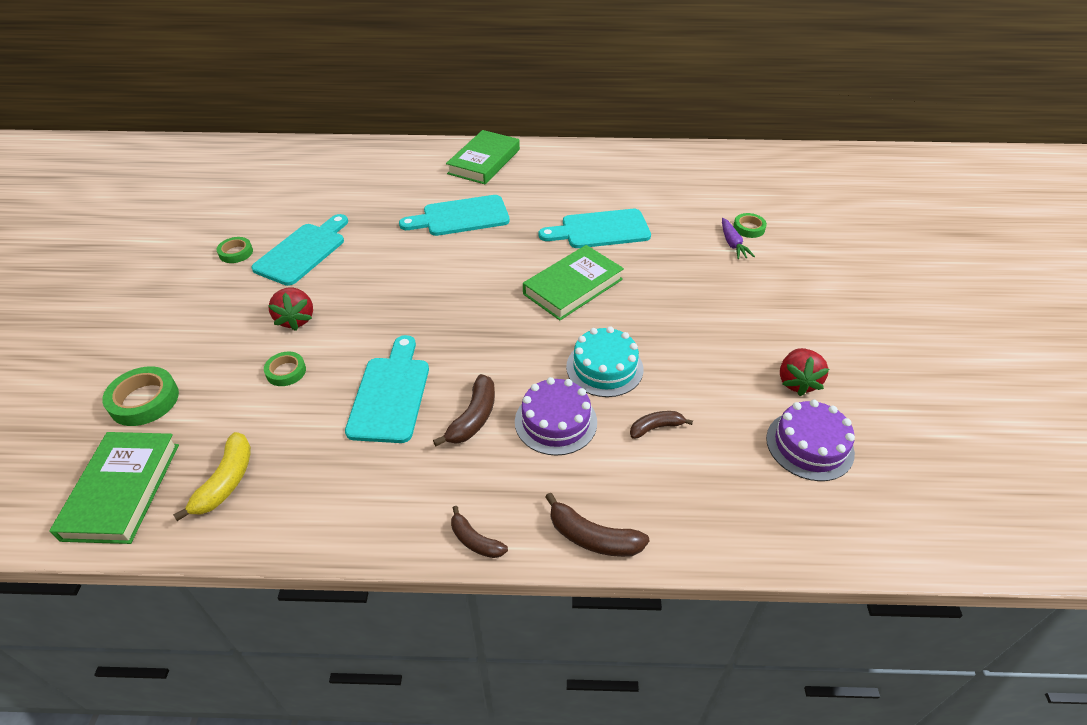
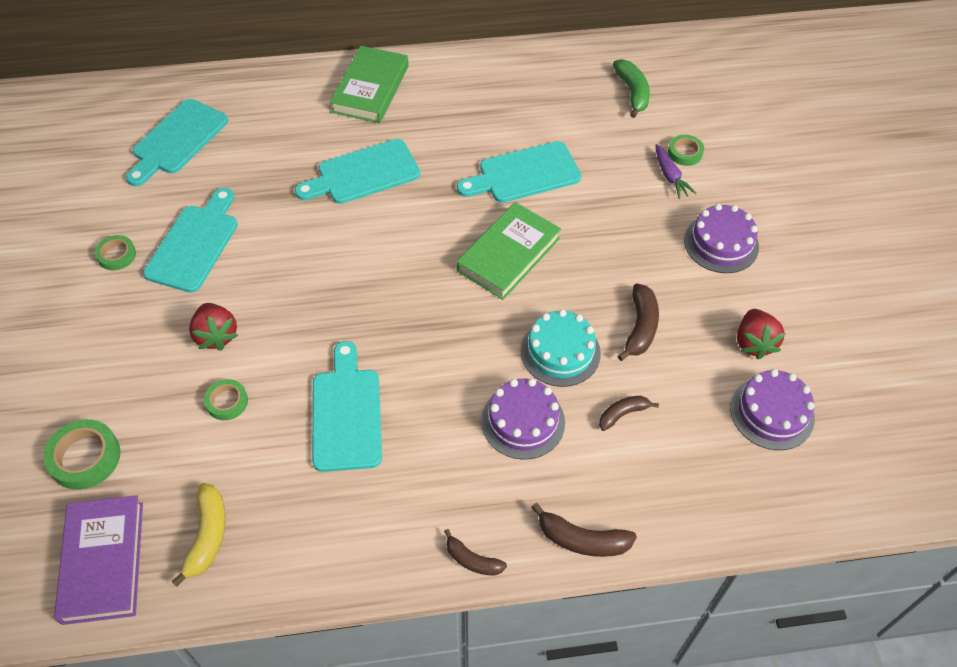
camera: 10 degrees left, 10 degrees up
(122, 490) = (103, 562): green book -> purple book
(316, 181) = (177, 140): none -> turquoise cutting board
(473, 418) = (439, 429): brown banana -> brown banana (640, 327)
(707, 182) = (632, 92): none -> green banana
(774, 298) = (721, 243): none -> purple cake

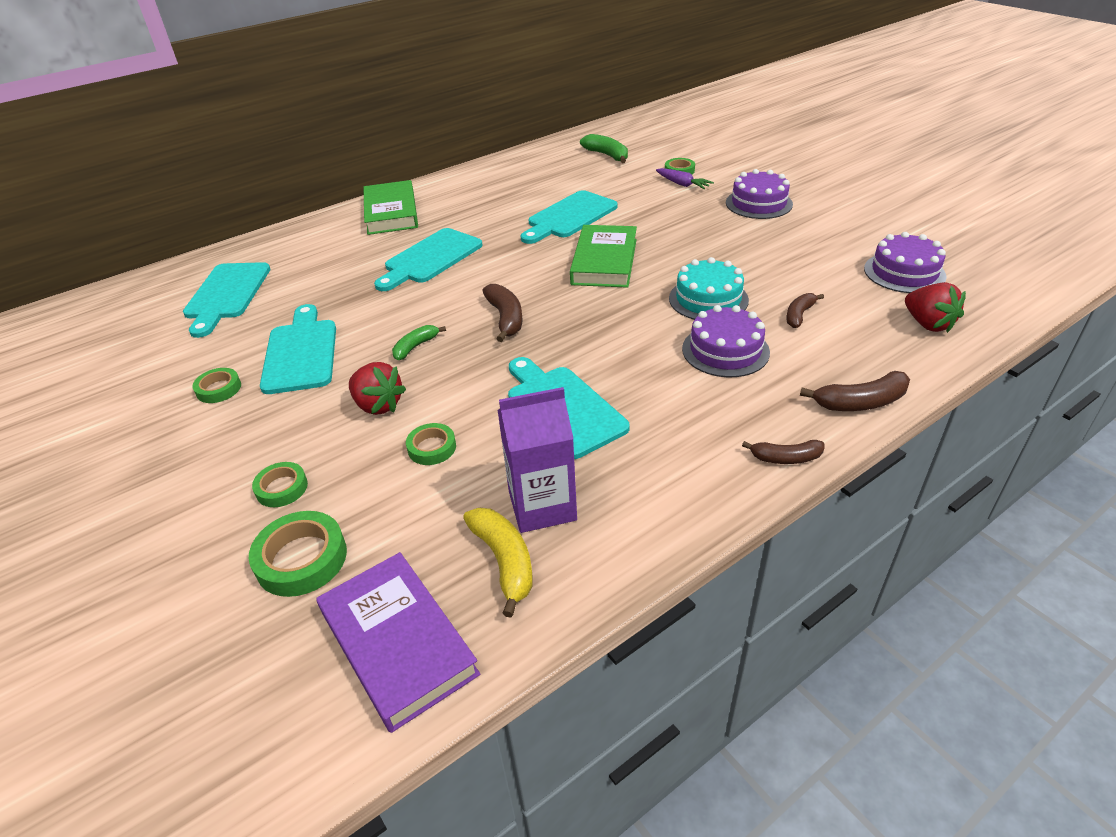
camera: 25 degrees left, 15 degrees down
(106, 384) = (282, 488): none -> green tape
(265, 502) = (542, 506): none -> purple carton
(282, 283) = (415, 347): none -> green banana
(640, 327) = (754, 264): brown banana -> brown banana (506, 318)
(754, 343) = (844, 242): red strawberry -> red strawberry (928, 324)

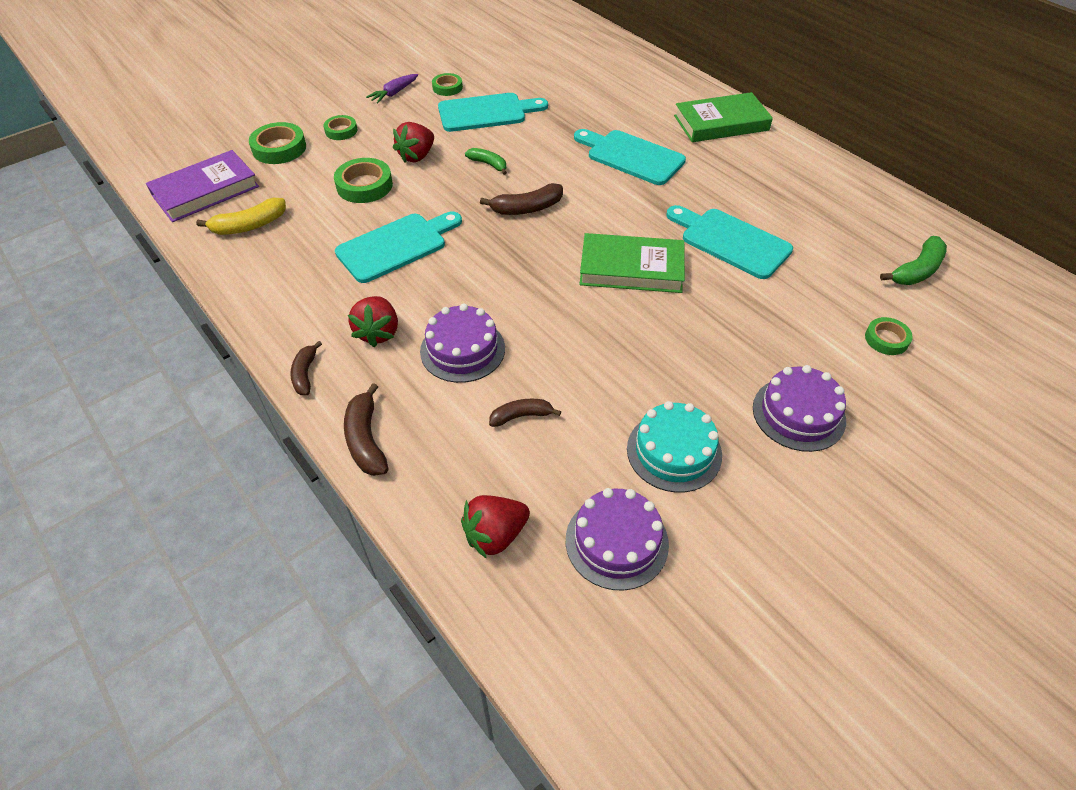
camera: 85 degrees right, 10 degrees up
(227, 294) = (569, 66): turquoise cutting board -> none
(432, 448) = (364, 185): green tape -> green tape, size x1.61
(542, 506) = (292, 240): purple carton -> none
(682, 184) = (842, 340): purple carrot -> purple carrot (394, 93)
(708, 299) = (555, 344): turquoise cake -> turquoise cake (674, 451)
(710, 408) = (378, 332): none -> red strawberry
(799, 315) = (521, 416): brown banana -> brown banana turned 45 degrees counterclockwise

